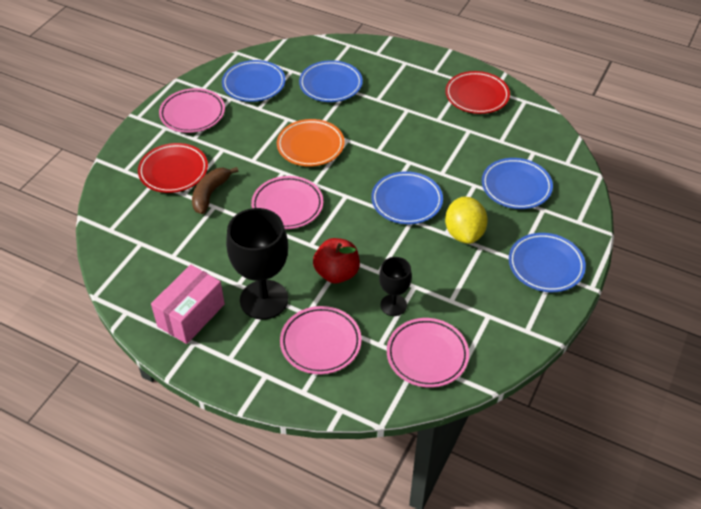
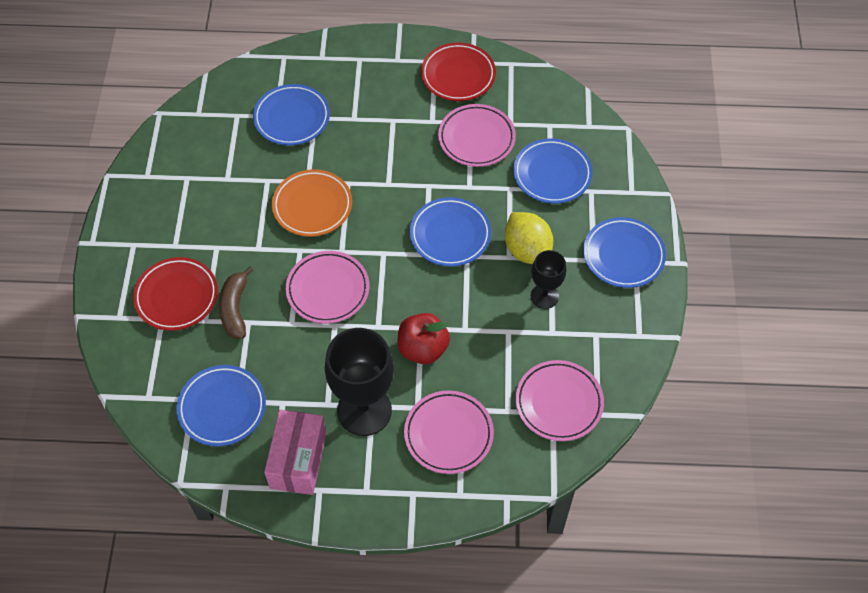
camera: 25 degrees left, 10 degrees up
(192, 114) = (155, 214): pink plate -> pink plate (476, 138)
(254, 84) = (204, 149): blue plate -> blue plate (222, 408)
(393, 305) = (498, 361): black goblet -> black goblet (544, 296)

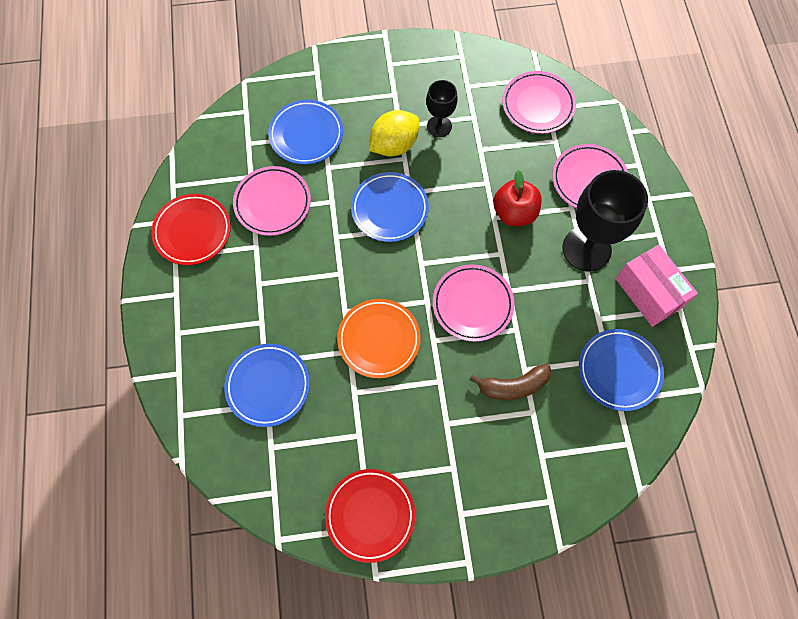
camera: 100 degrees left, 10 degrees up
(176, 296) = (513, 448): red plate -> red plate (370, 515)
(298, 460) = (648, 293): pink box -> pink box turned 60 degrees clockwise
(623, 255) = (385, 73): blue plate -> none

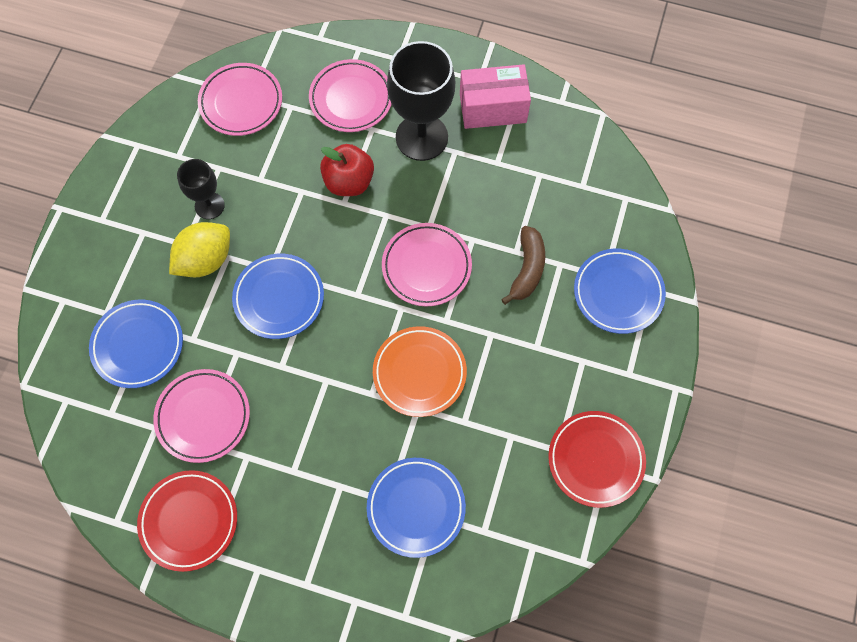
camera: 65 degrees left, 0 degrees up
(394, 145) = (205, 260): yellow lemon -> yellow lemon turned 60 degrees clockwise
(619, 371) = (555, 171): blue plate -> blue plate (618, 293)

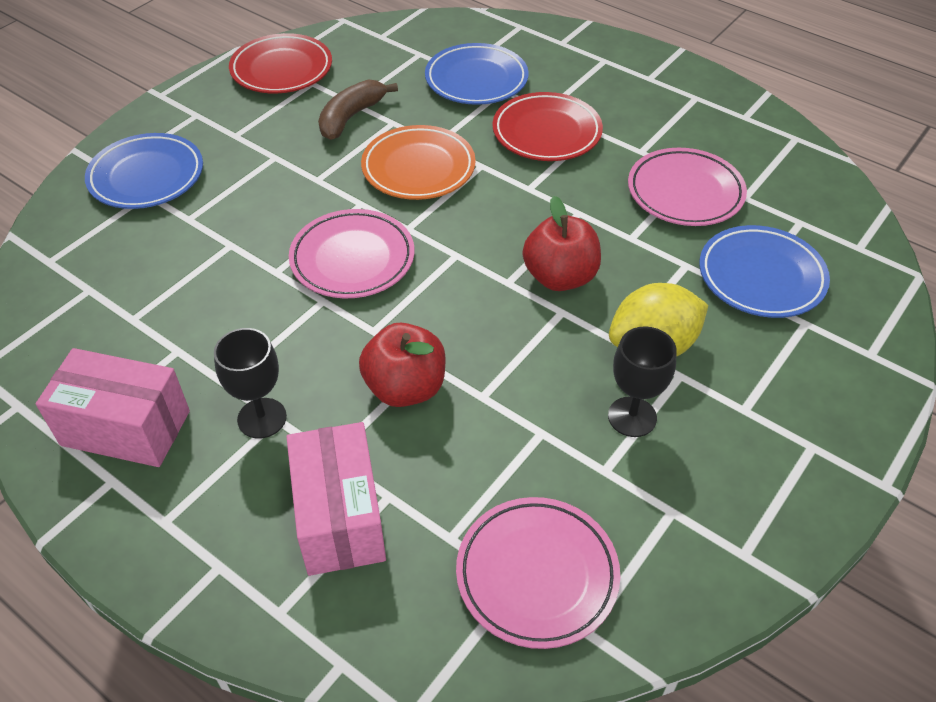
camera: 160 degrees left, 20 degrees down
(189, 521) = (714, 121): red plate -> red plate (546, 132)
(279, 298) = (560, 277): blue plate -> red apple
(351, 99) = (340, 517): pink plate -> pink box
(421, 137) = (262, 418): black goblet -> black goblet, size x0.55
(527, 269) = (231, 224): brown banana -> brown banana (351, 117)

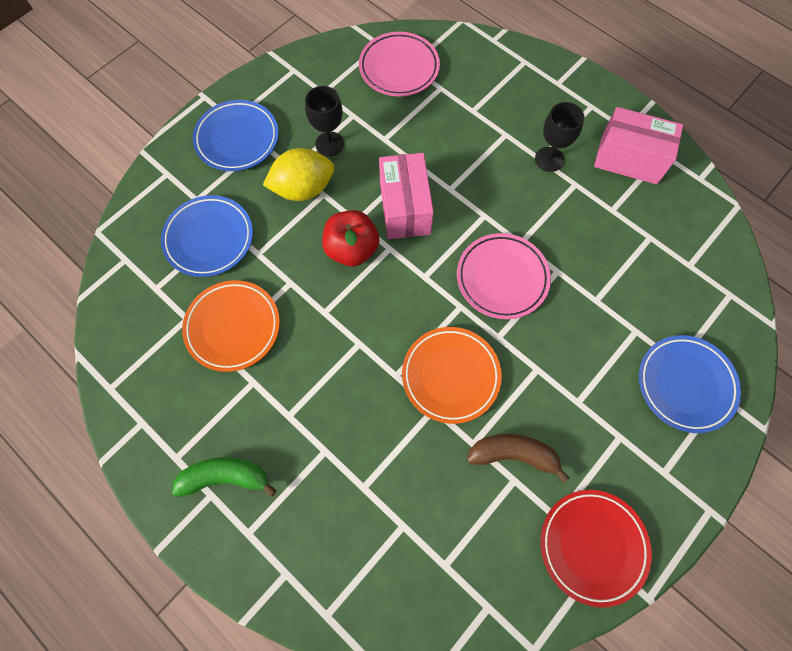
camera: 175 degrees left, 20 degrees up
(340, 517) = (498, 101): pink box -> pink box (405, 208)
(351, 117) = (513, 455): brown banana -> brown banana turned 120 degrees counterclockwise
(405, 388) = (463, 172): red apple -> none
(476, 80) = (388, 508): blue plate -> blue plate (237, 139)
(546, 132) = (331, 415): red plate -> none
(640, 88) = (225, 477): none -> green banana
(685, 192) = (233, 327): pink plate -> orange plate

